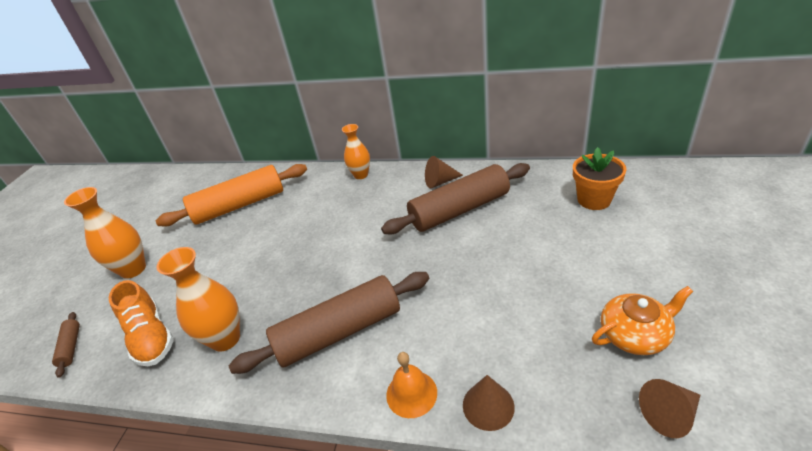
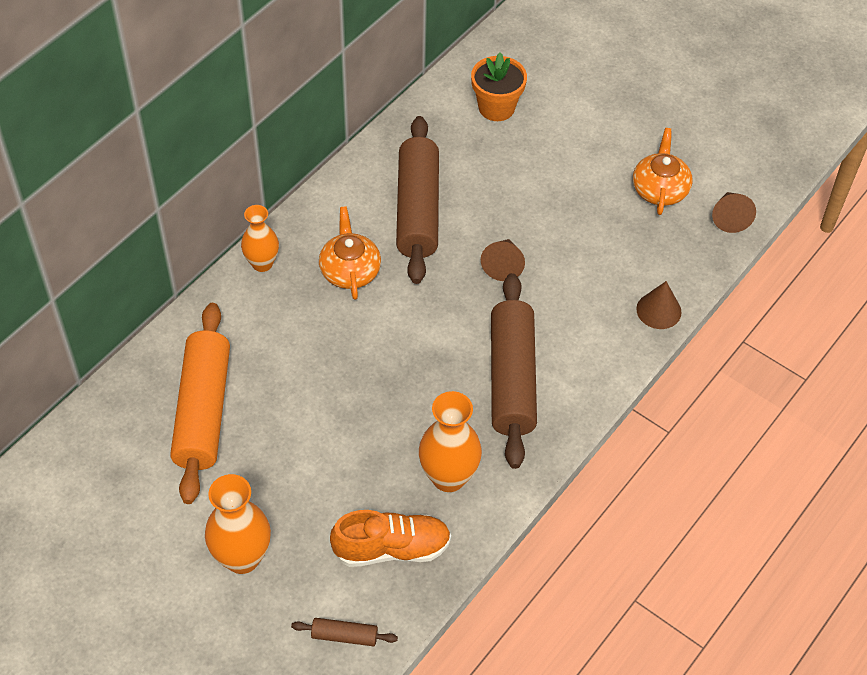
camera: 70 degrees left, 15 degrees up
(382, 207) = (350, 270): none -> orange teapot
(411, 393) = (615, 353): orange bell -> none
(440, 181) = (352, 200): brown cone -> brown cone (503, 265)

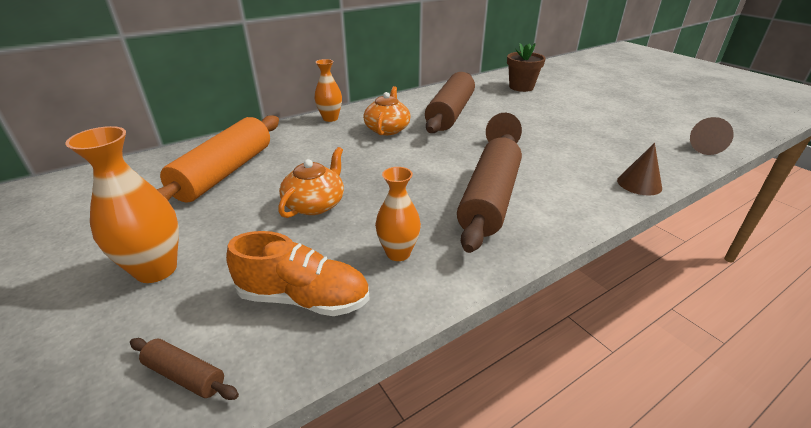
camera: 20 degrees right, 20 degrees down
(448, 477) = (398, 253): orange vase -> orange vase, size x0.66
(496, 107) = (521, 87): orange flower pot -> brown flower pot
(660, 189) = (639, 128): orange teapot -> orange teapot (315, 204)

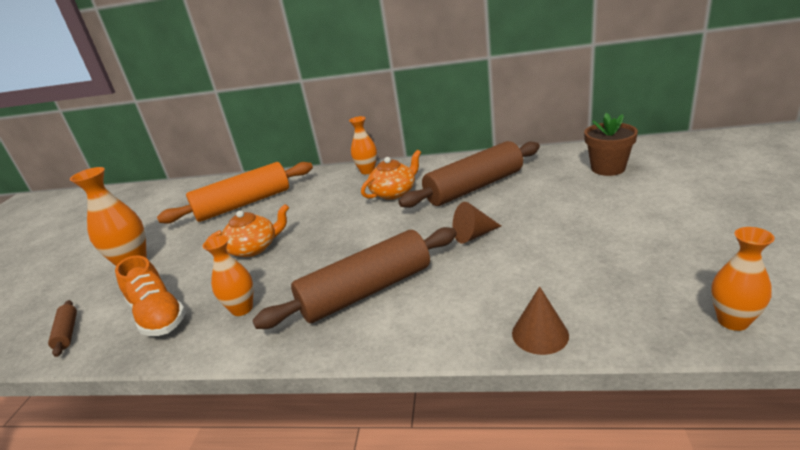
camera: 45 degrees right, 5 degrees down
(703, 147) = (732, 321): brown cone -> orange vase

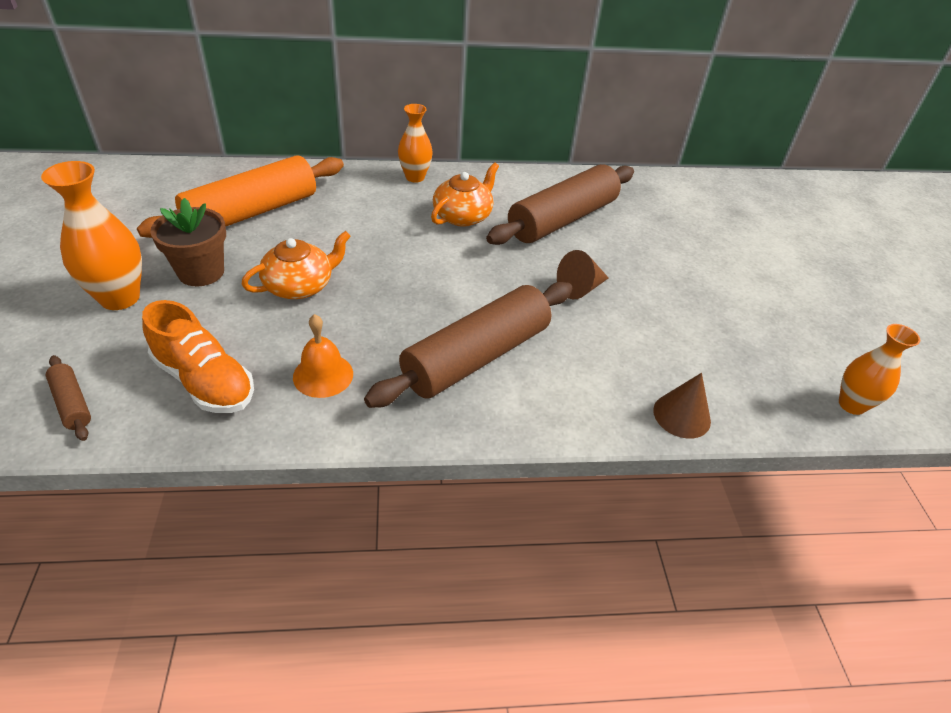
camera: 20 degrees left, 15 degrees up
(242, 309) = (323, 375): orange vase -> orange bell
(608, 168) = (707, 210): brown flower pot -> brown flower pot (201, 272)

